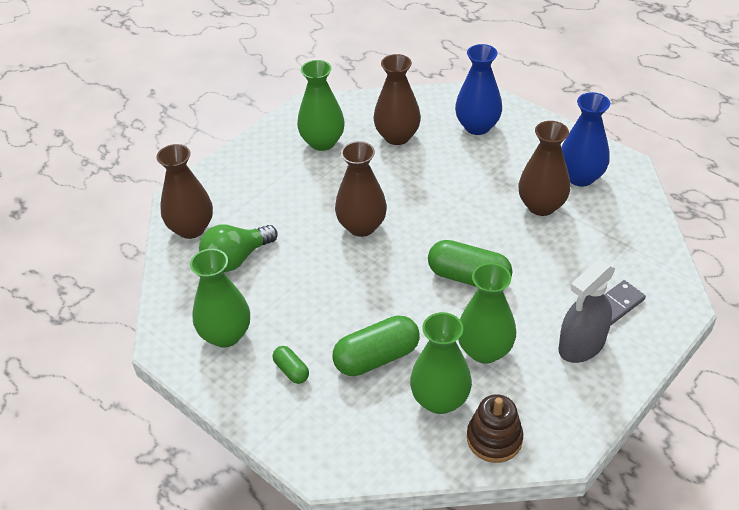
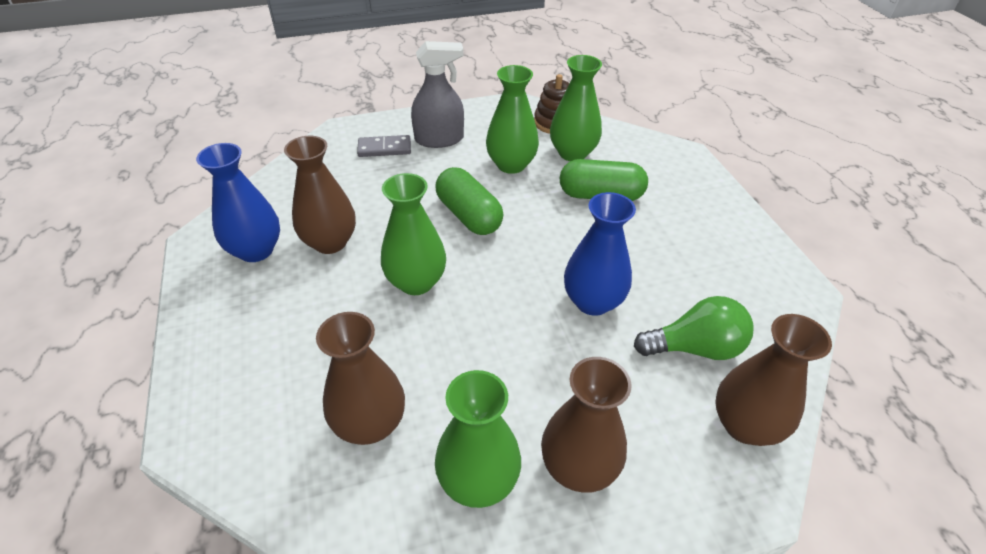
camera: 150 degrees left, 0 degrees up
(225, 335) = (734, 271): green vase -> green vase (416, 282)
(291, 370) = (681, 217): green capsule -> none
(361, 226) = (525, 314): brown vase -> brown vase (578, 467)
(477, 126) = (261, 376): blue vase -> blue vase (592, 301)

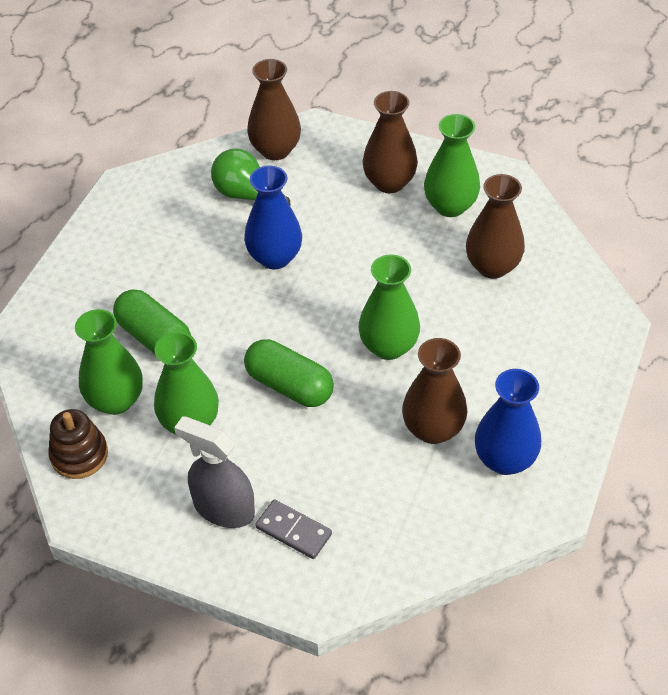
camera: 140 degrees left, 5 degrees up
(469, 215) = (289, 385): green capsule -> green capsule turned 60 degrees counterclockwise

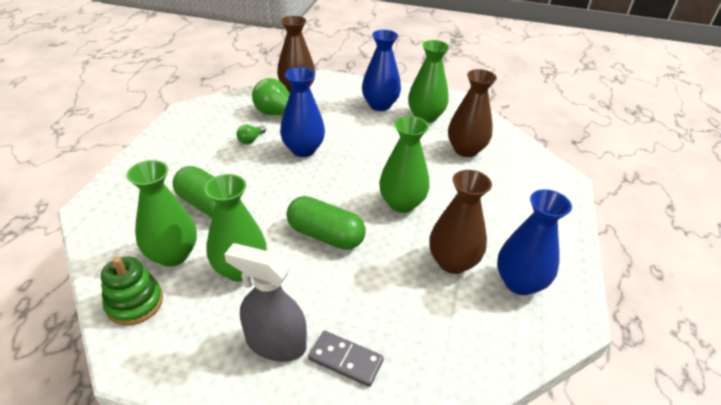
camera: 10 degrees left, 10 degrees down
(79, 455) = (135, 303): brown stacking toy -> green stacking toy
(208, 239) = (251, 140): none -> green light bulb
(389, 182) = (380, 105): brown vase -> blue vase

